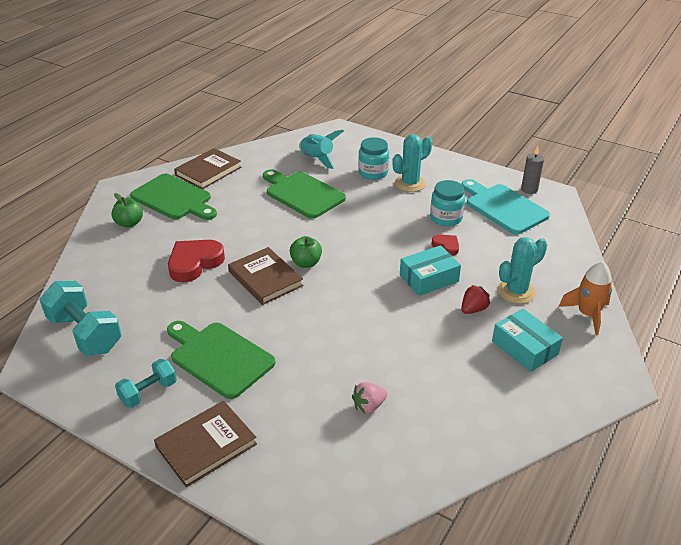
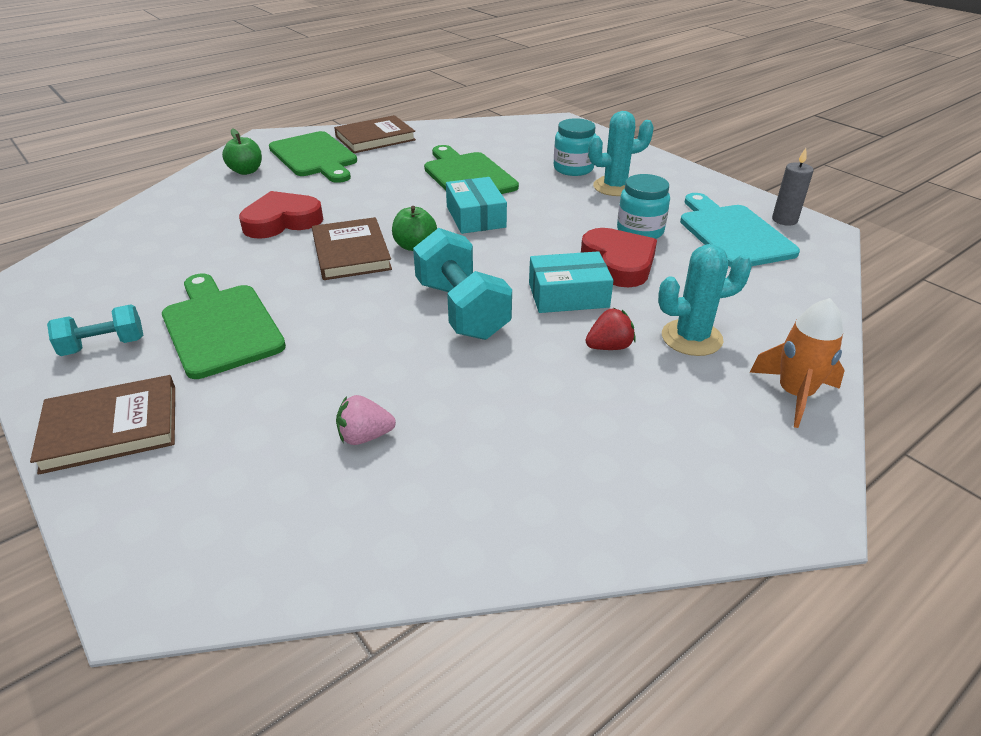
camera: 20 degrees right, 0 degrees up
(85, 334) = (97, 267): turquoise dumbbell -> turquoise dumbbell (461, 310)
(317, 159) = (513, 145): turquoise rocket -> none
(446, 246) = (619, 263): red heart -> red heart, size x1.94
(524, 348) = (659, 416): turquoise box -> turquoise box (476, 217)

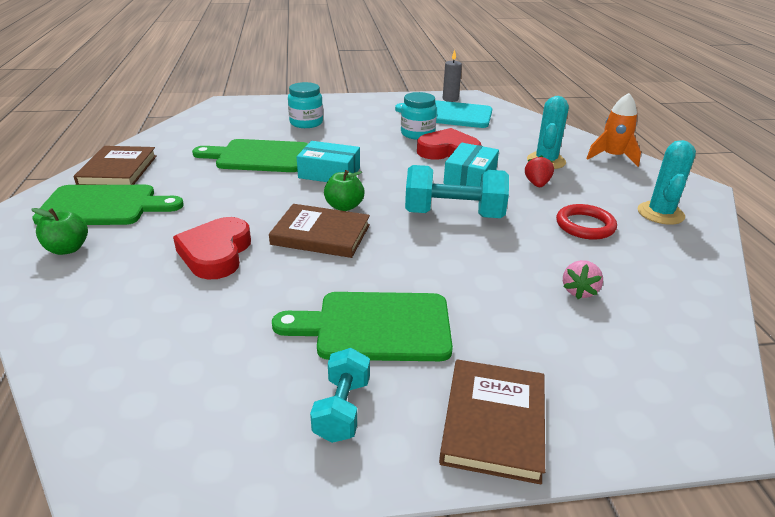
camera: 60 degrees left, 5 degrees down
(533, 410) = (585, 225): none -> red ring
(615, 187) = (351, 121): turquoise cactus -> turquoise cactus (660, 213)

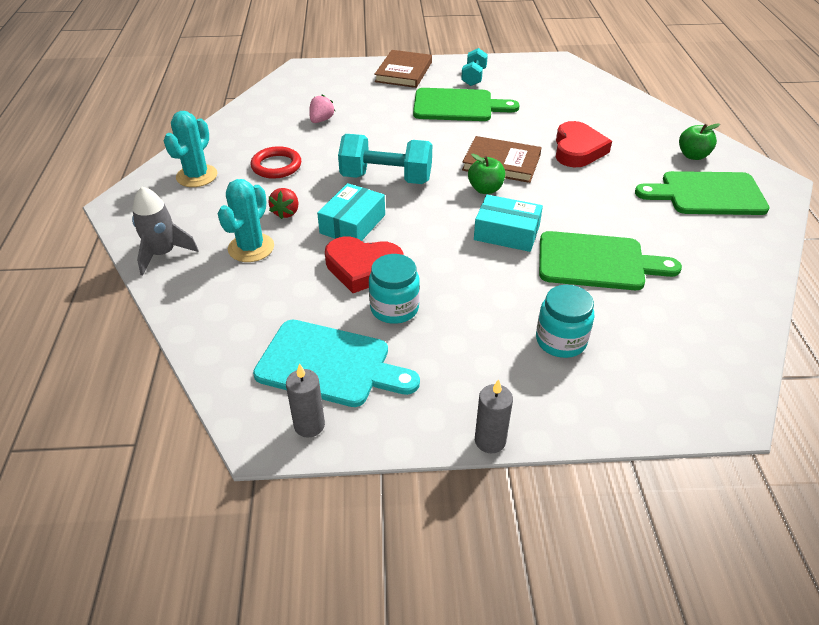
camera: 175 degrees left, 10 degrees up
(118, 170) = (742, 241): brown book -> none
(356, 96) = (490, 441): none -> grey candle
(612, 157) = (163, 254): orange rocket -> grey rocket

